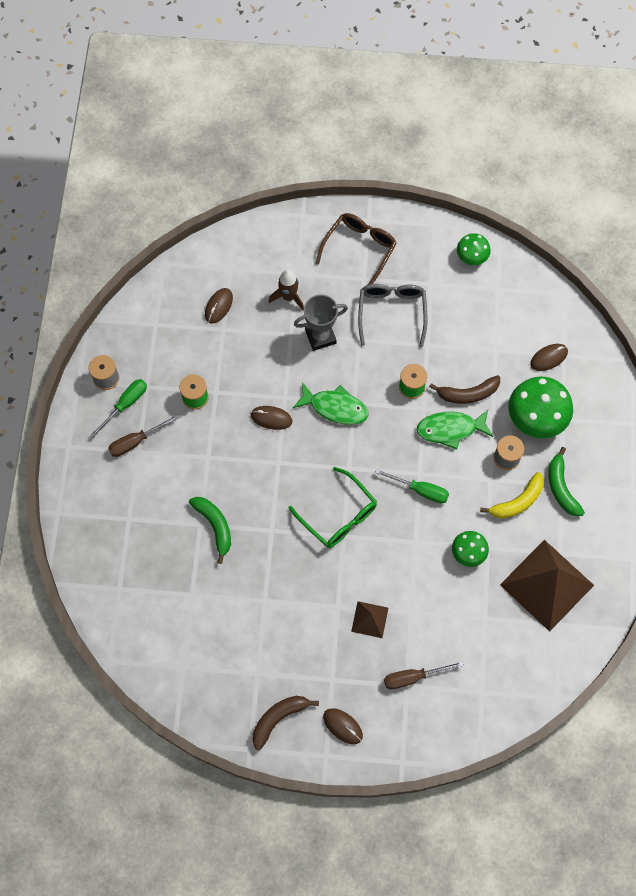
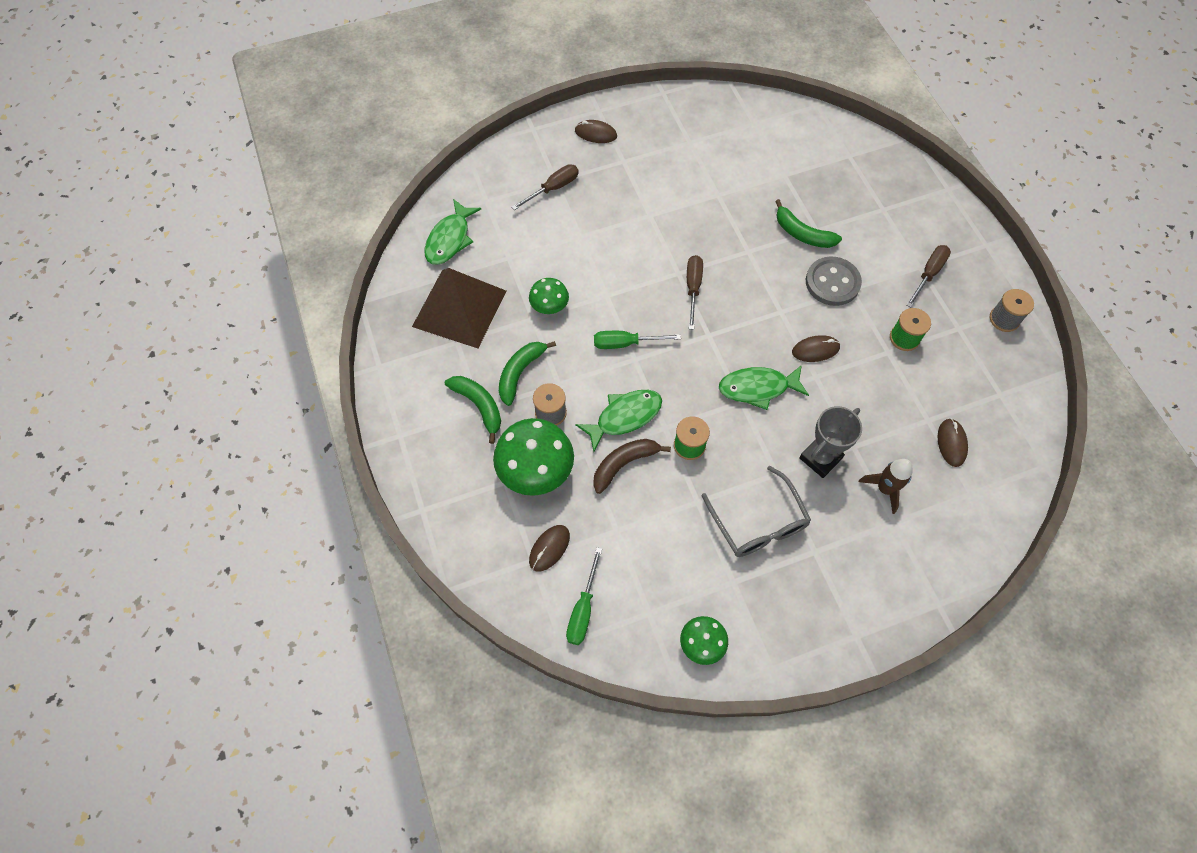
camera: 155 degrees right, 5 degrees down
(126, 404) = (965, 303): green screwdriver -> green screwdriver (583, 609)
(220, 469) = (832, 282): none -> grey button
(279, 718) = (652, 119): brown banana -> none
(338, 515) = (693, 288): green glasses -> brown screwdriver
(359, 249) = (842, 589): brown glasses -> none
(369, 619) = (615, 216): brown pyramid -> none
(517, 502) = (520, 373): yellow banana -> green banana
(531, 662) = (450, 239): none -> green fish

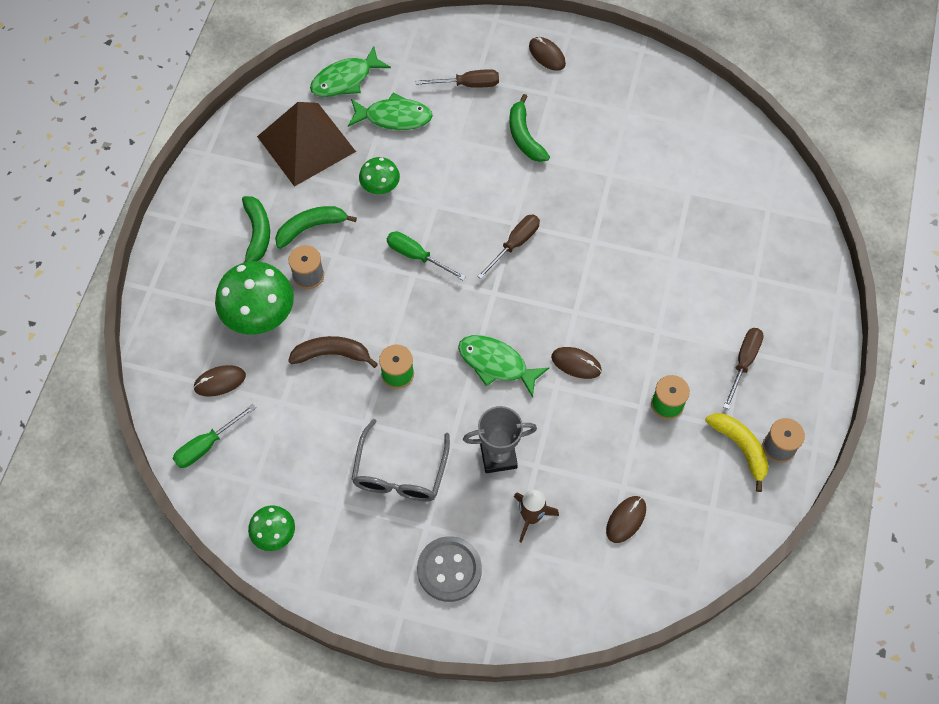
camera: 35 degrees right, 0 degrees up
(624, 417) = (364, 316): green fish -> green fish (394, 117)
(802, 233) = (657, 255): green banana -> green banana (524, 136)
(832, 282) = (645, 315): grey button -> grey button (449, 569)
(928, 274) = (743, 362): brown screwdriver -> brown screwdriver turned 45 degrees counterclockwise
(980, 337) = (740, 448): none -> yellow banana

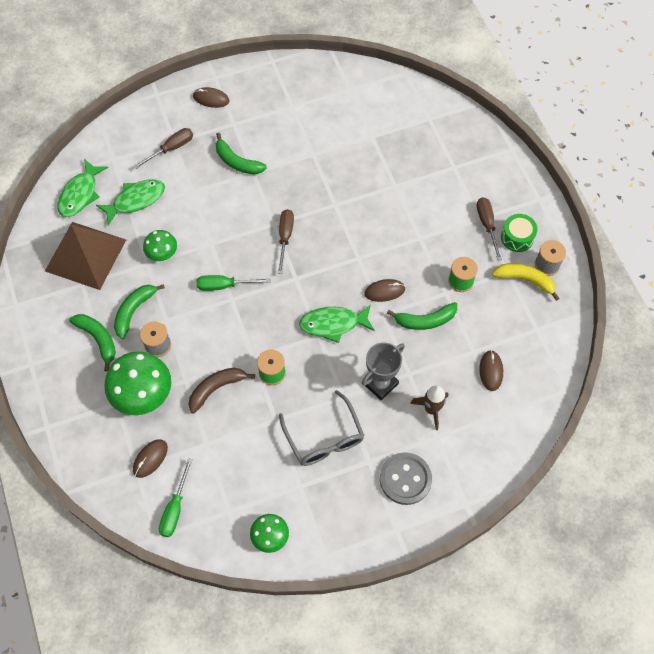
camera: 35 degrees left, 0 degrees up
(596, 421) = (425, 320): none -> green banana
(767, 396) = (517, 237): none -> green drum

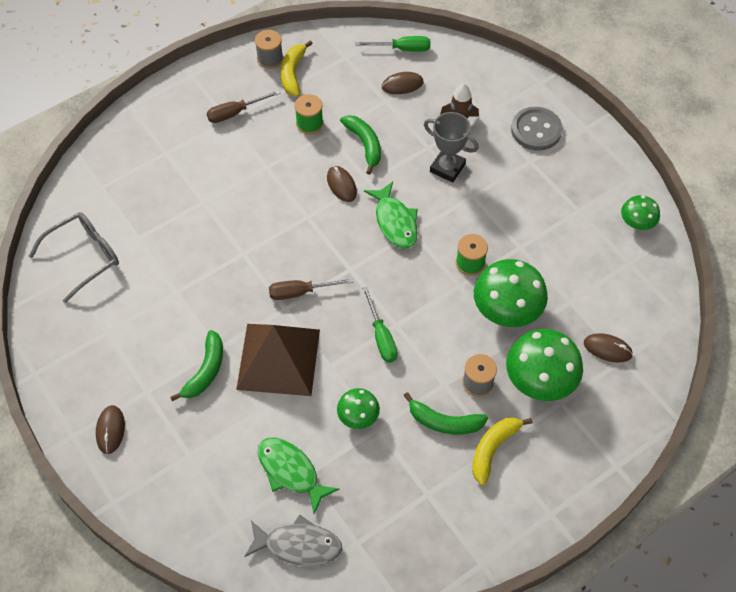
camera: 105 degrees left, 5 degrees down
(80, 194) = (298, 545): green fish -> grey fish
(85, 255) = (386, 505): brown pyramid -> brown pyramid (278, 359)
(98, 339) = (493, 449): green banana -> yellow banana
(171, 149) = (201, 454): brown screwdriver -> none
(175, 508) = (647, 310): green screwdriver -> green screwdriver (402, 49)
(216, 388) = (507, 309): brown banana -> green mushroom
(324, 438) = (522, 201): grey glasses -> grey glasses (84, 257)
(517, 237) = (244, 86): green drum -> none

